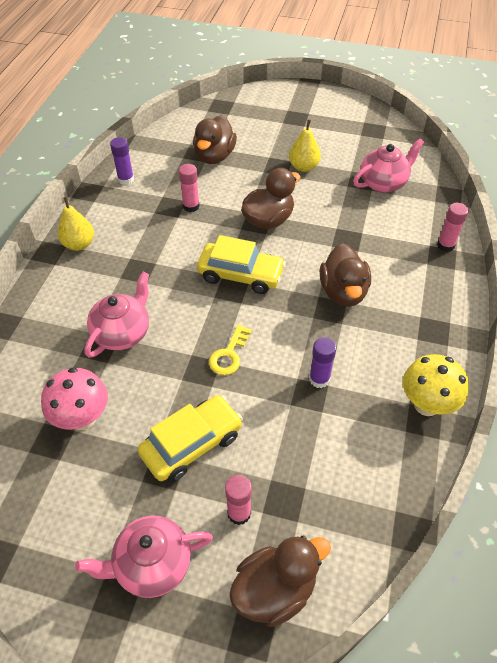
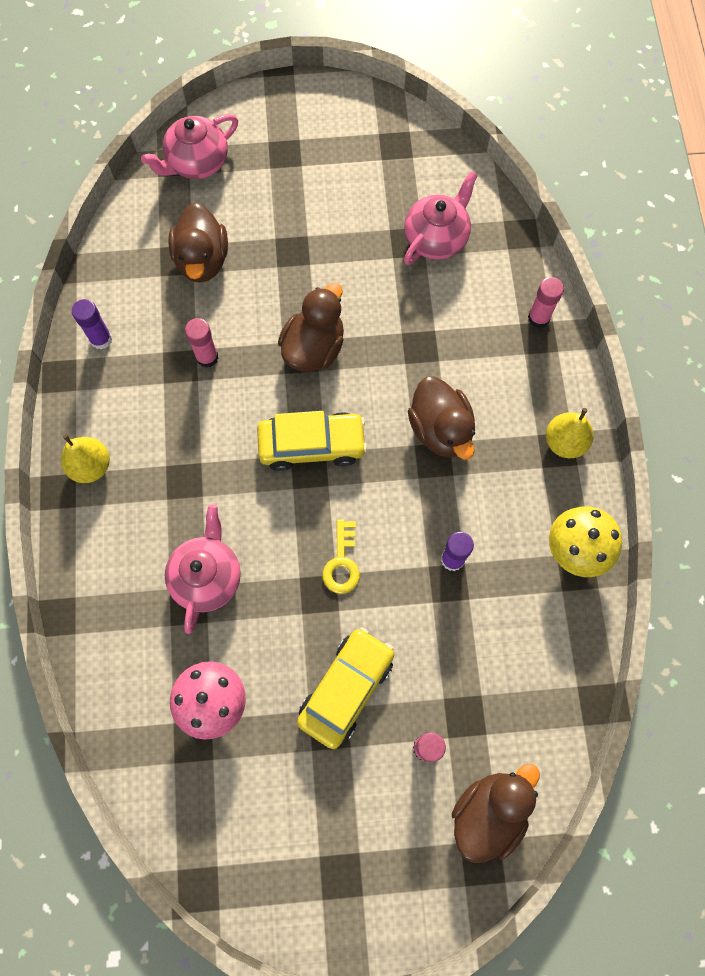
camera: 20 degrees left, 20 degrees up
(152, 564) = (361, 834): pink teapot -> pink teapot (197, 163)
(303, 167) = (326, 242): yellow pear -> yellow pear (564, 442)

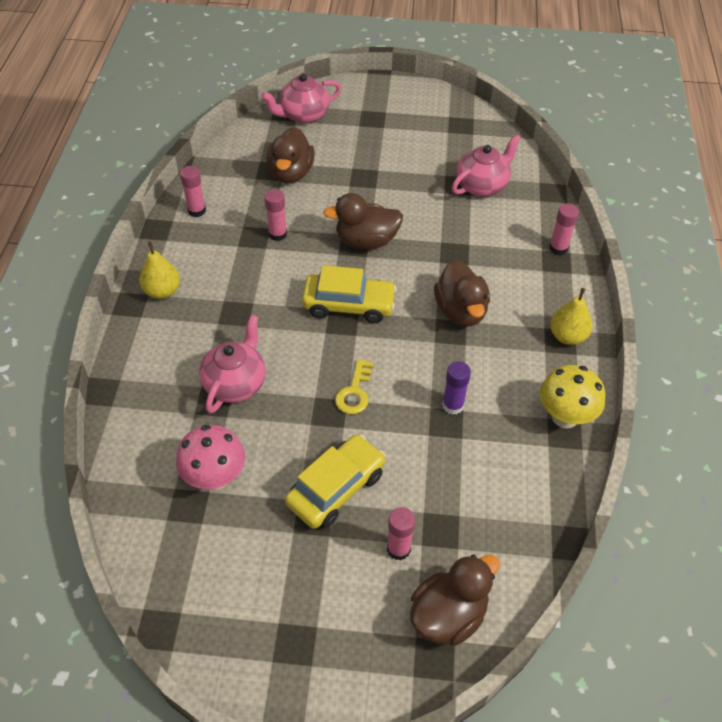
camera: 10 degrees right, 20 degrees down
(101, 339) = (196, 210): purple glue stick -> pink glue stick
(314, 348) = (366, 241): brown duck -> brown duck turned 135 degrees counterclockwise

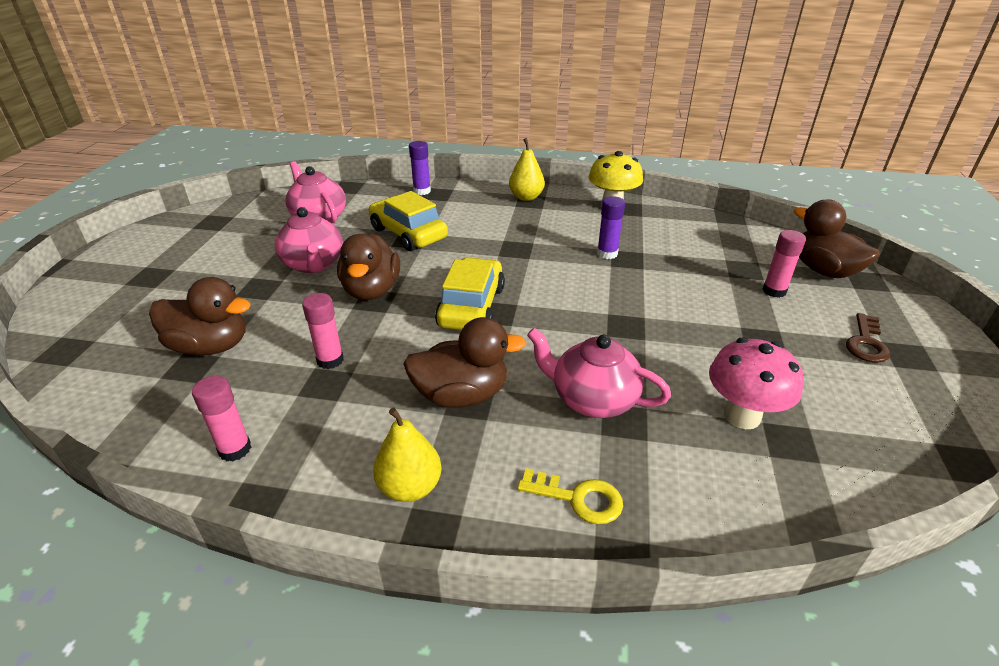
camera: 85 degrees left, 15 degrees down
(303, 115) = (88, 333): pink teapot -> pink teapot (314, 264)
(312, 609) = (866, 343): none -> brown key
(336, 488) = (723, 324): yellow car -> yellow car (408, 234)
(355, 392) = (597, 307): yellow key -> yellow key (578, 498)
(460, 311) = (490, 241): brown duck -> brown duck (461, 395)
(558, 248) = (422, 191): pink glue stick -> purple glue stick

